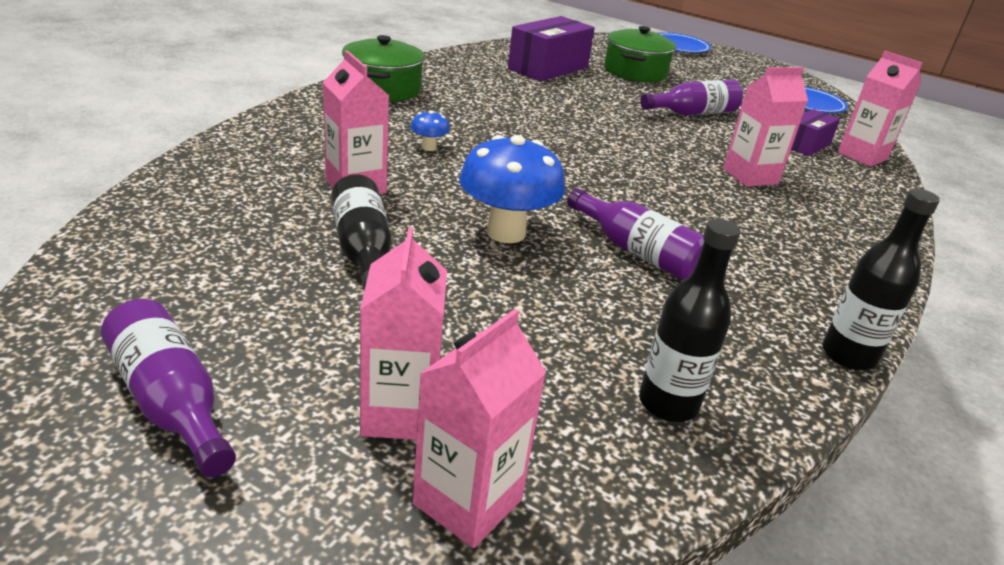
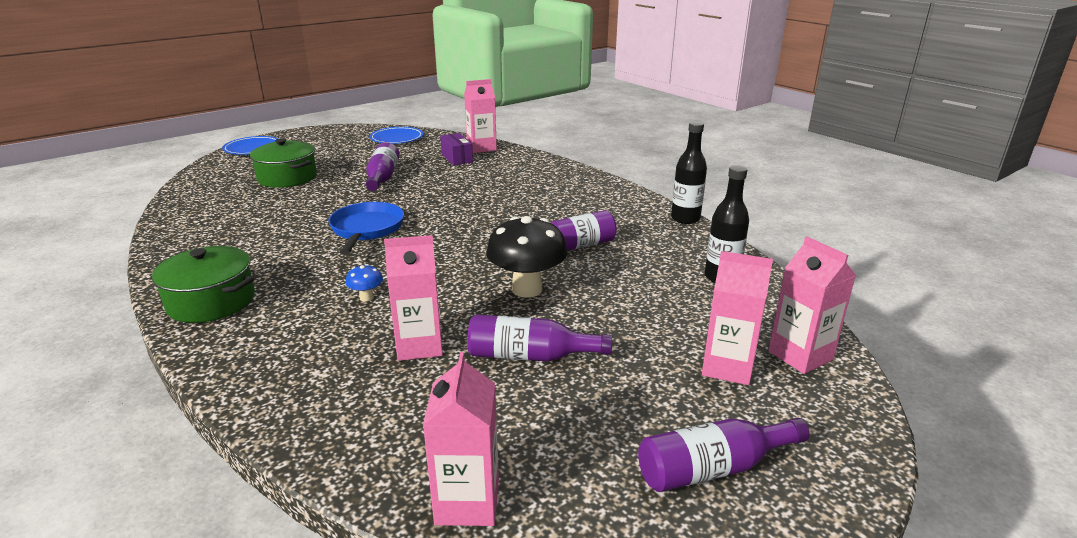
camera: 65 degrees left, 5 degrees down
(362, 250) = (530, 356): black bottle -> purple bottle
(506, 232) = (527, 289): blue mushroom -> black mushroom
(548, 68) = (243, 210): purple box -> none
(564, 125) = (366, 229): none -> blue pan
(750, 176) = (489, 187): pink carton -> pink carton (467, 502)

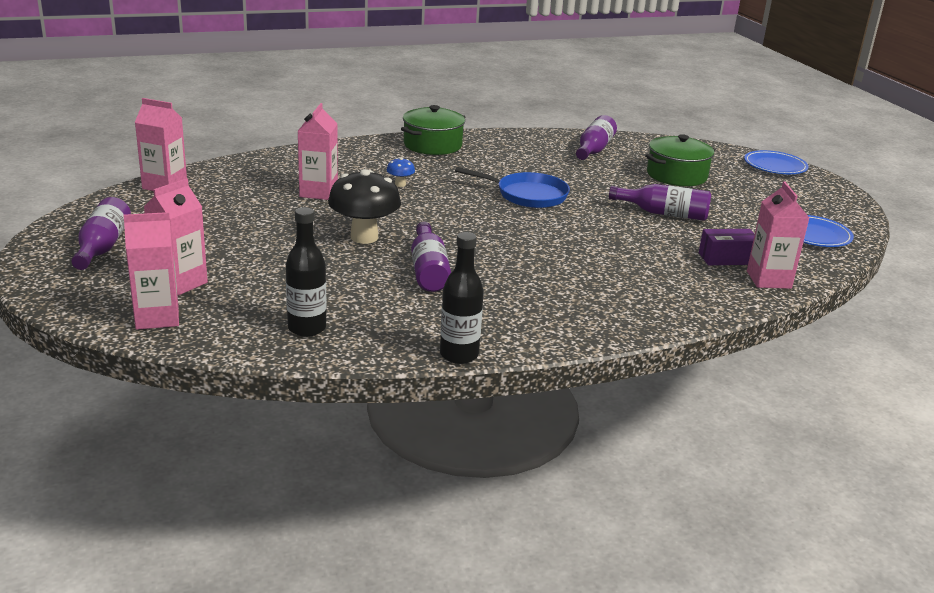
camera: 105 degrees right, 0 degrees up
(530, 356) = (270, 221): purple bottle -> purple bottle (594, 150)

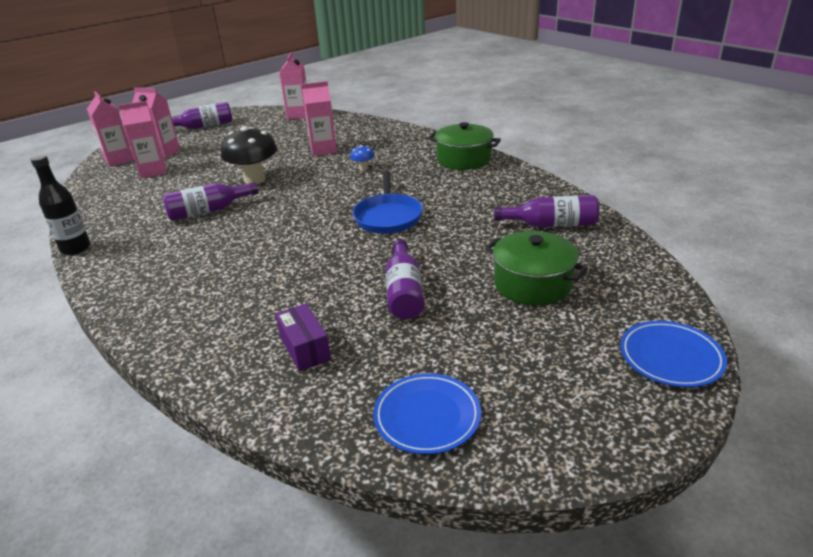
camera: 75 degrees right, 5 degrees up
(307, 328) = (110, 196): black bottle -> none
(768, 280) = (261, 386): pink carton -> pink carton (153, 171)

